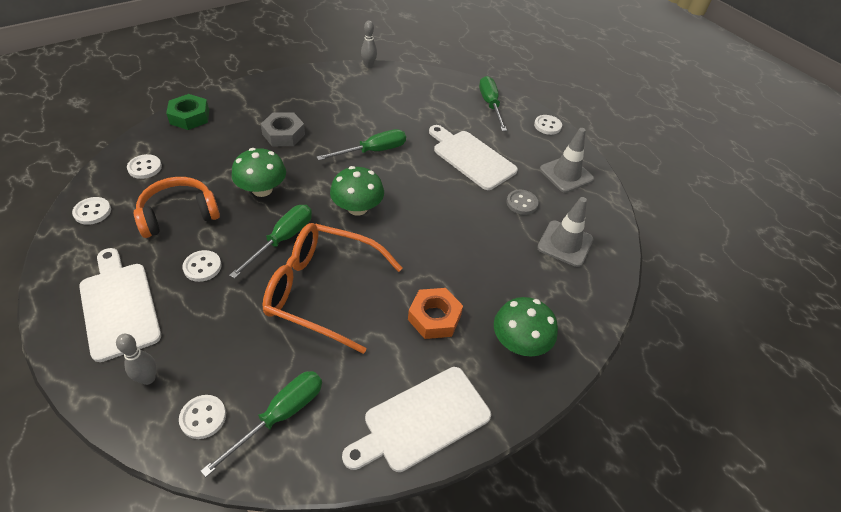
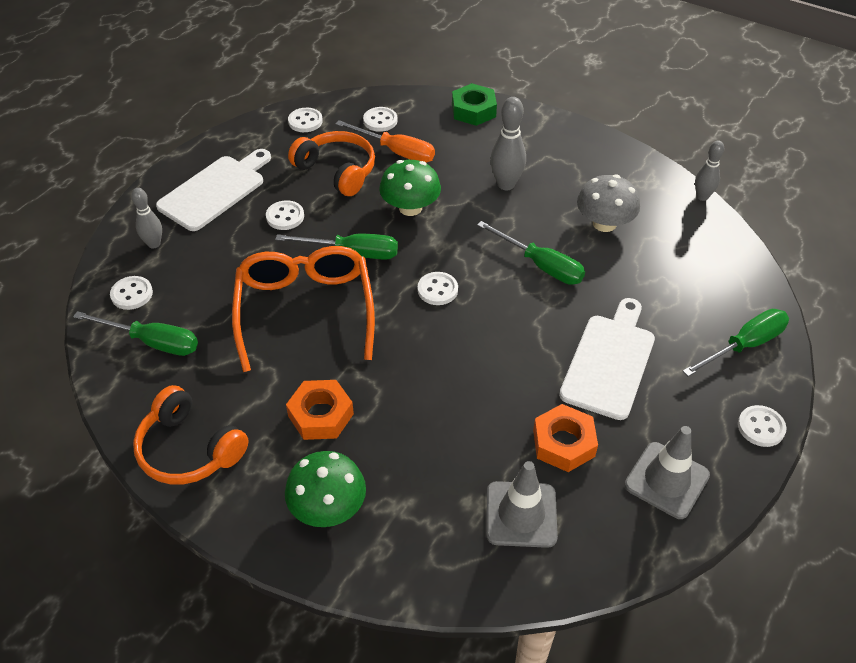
camera: 70 degrees right, 0 degrees up
(192, 173) = (396, 152): none -> orange screwdriver
(283, 134) = (506, 184): grey nut -> grey bowling pin
(357, 208) = (437, 290): green mushroom -> white button
(358, 110) = (604, 223): none -> grey mushroom
(422, 420) = (189, 449): white cutting board -> orange headphones
(521, 203) = (563, 443): grey button -> orange nut

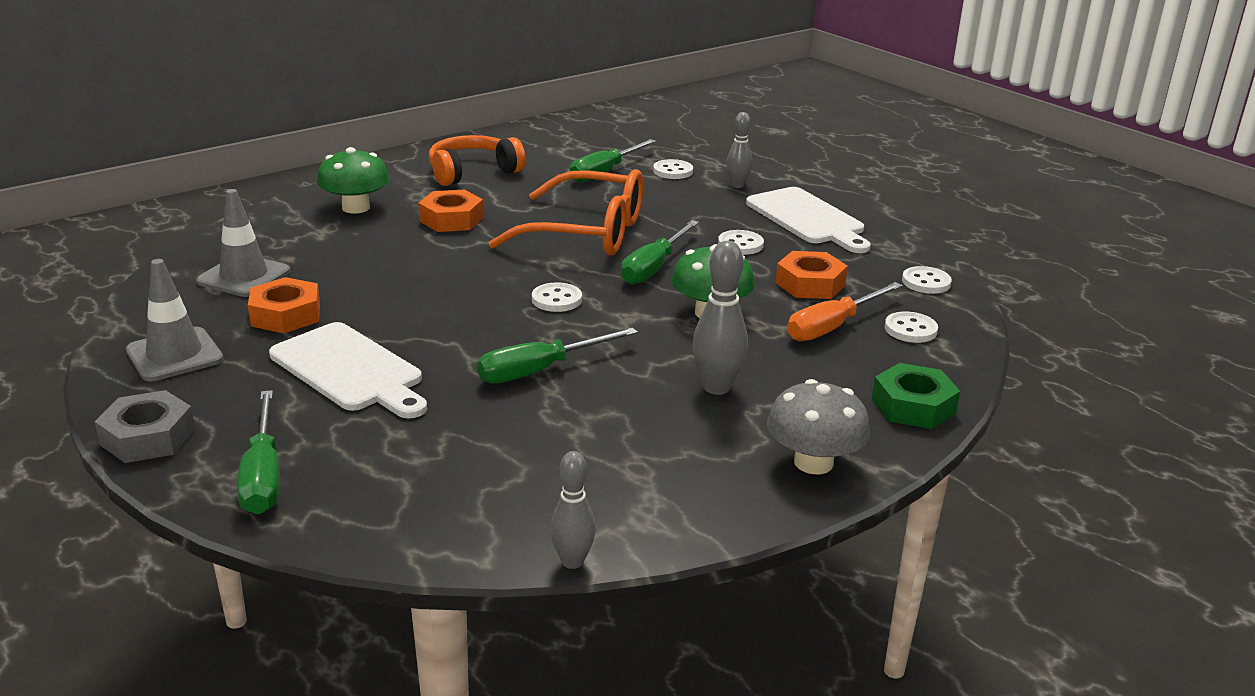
camera: 110 degrees right, 20 degrees down
(337, 171) = (810, 284): orange headphones -> orange nut
(604, 223) = (580, 442): grey mushroom -> grey mushroom (813, 462)
(761, 427) = (148, 437): white button -> grey nut

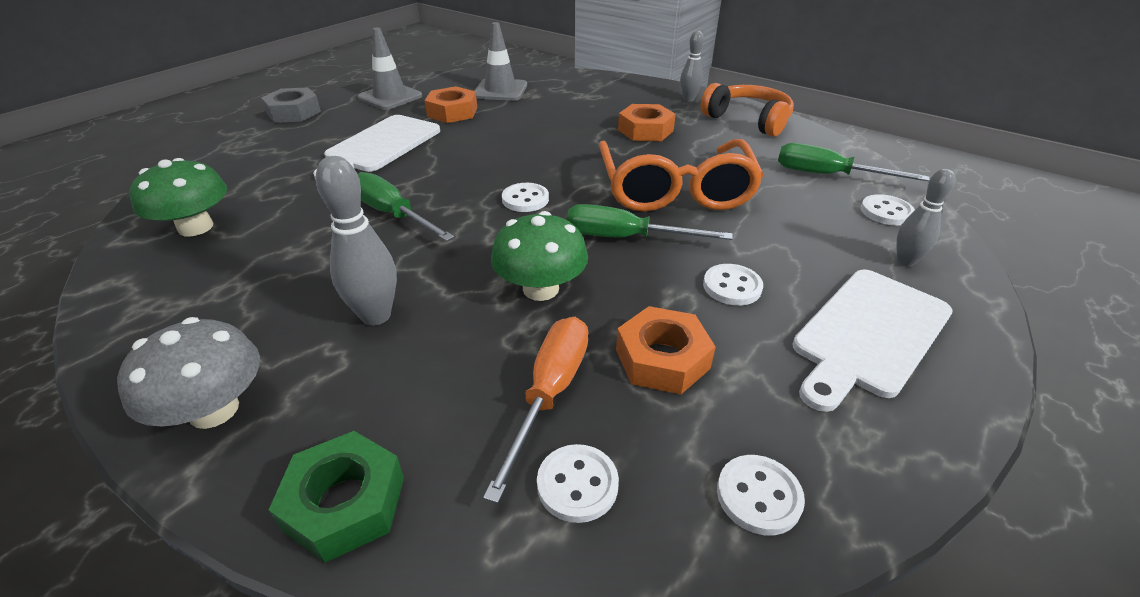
camera: 75 degrees right, 10 degrees up
(263, 476) = (245, 149): green screwdriver -> none
(356, 208) = (633, 97): green mushroom -> green mushroom (196, 227)
(572, 561) = (95, 280): grey bowling pin -> grey bowling pin (688, 99)
(832, 327) = (550, 393): orange screwdriver -> orange screwdriver turned 75 degrees clockwise

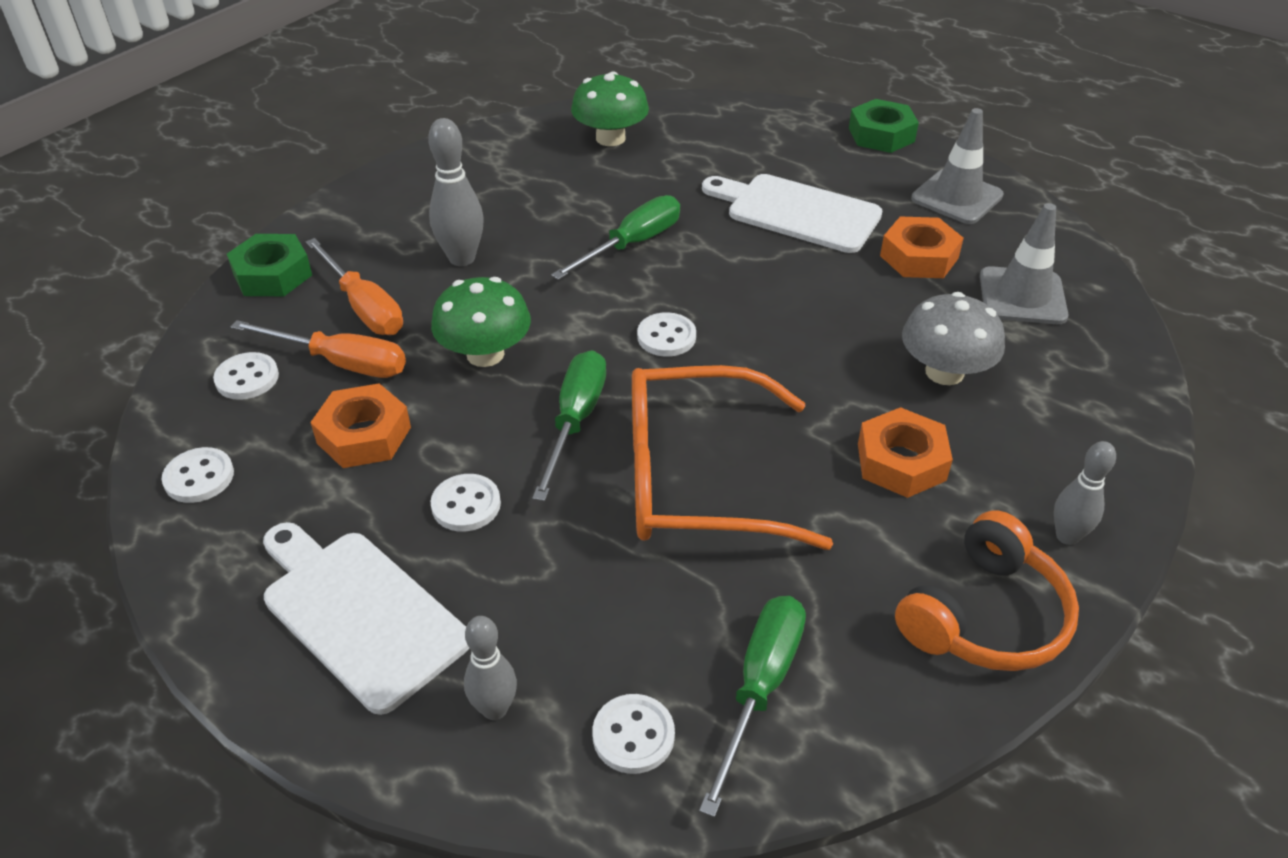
camera: 90 degrees right, 5 degrees up
(214, 410) = (372, 205): grey mushroom -> grey mushroom (944, 372)
(294, 112) = (881, 135): grey nut -> green nut
(447, 387) = (364, 307): none -> orange screwdriver

